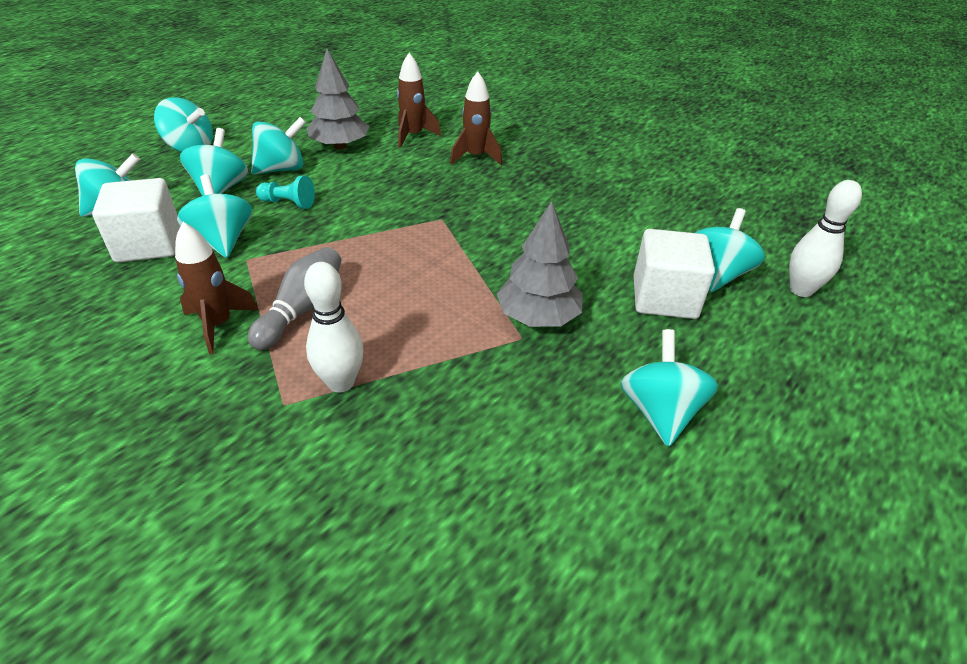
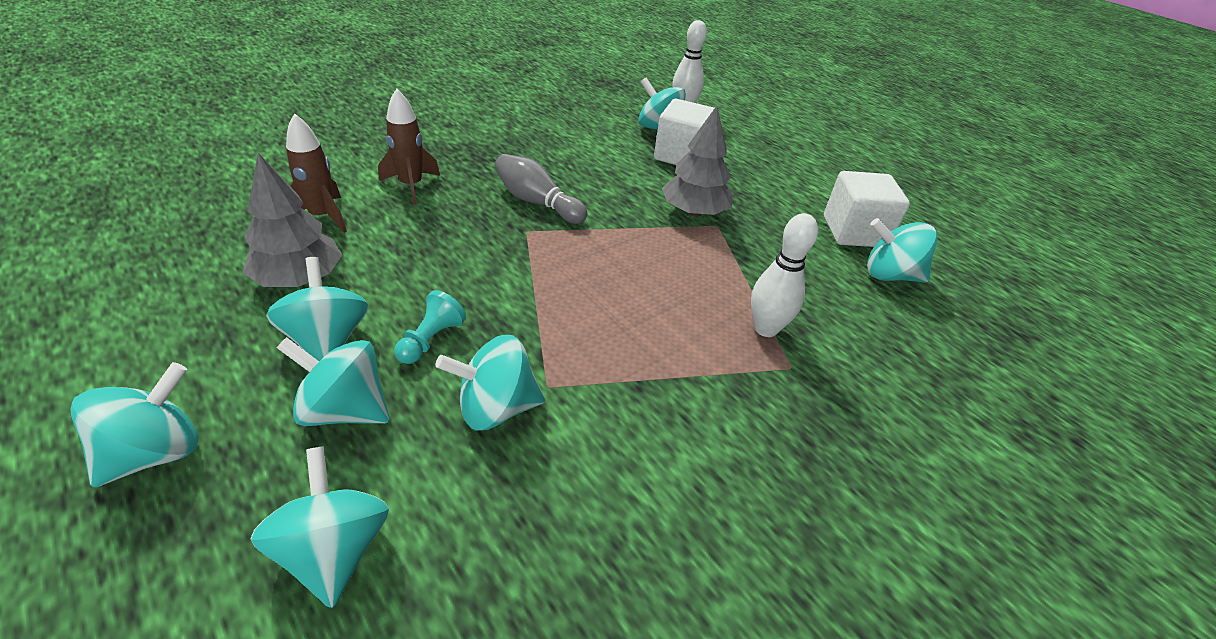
camera: 80 degrees left, 0 degrees up
(149, 244) = (470, 494): white cube -> white cube (854, 232)
(218, 325) = (672, 413): brown rocket -> none
(302, 309) = (658, 344): grey bowling pin -> grey bowling pin (537, 202)
(660, 412) = (795, 191): turquoise spinning top -> turquoise spinning top (890, 275)

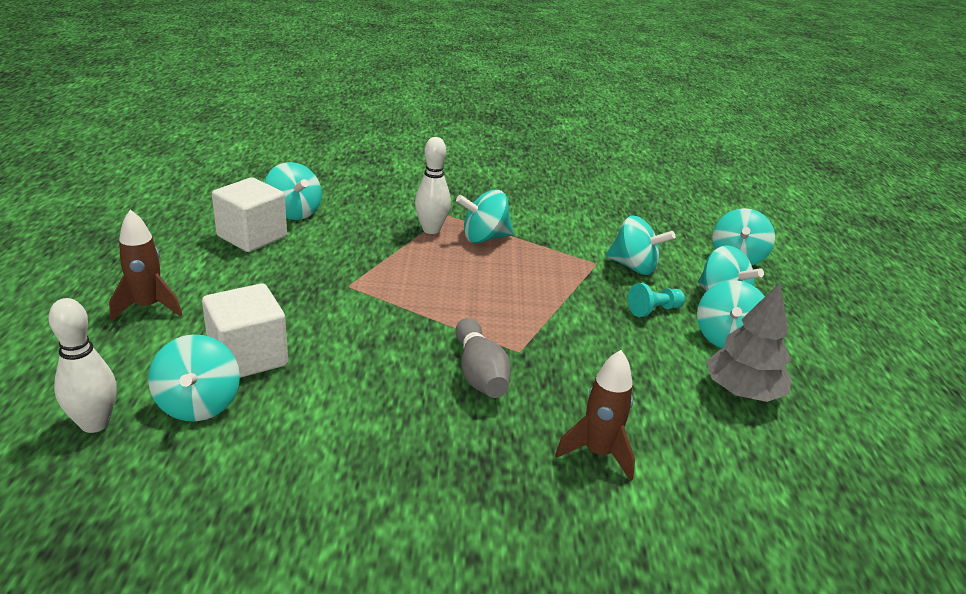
camera: 140 degrees left, 10 degrees down
(156, 452) = (831, 324): turquoise spinning top -> turquoise spinning top (484, 238)
(322, 217) = (712, 452): brown rocket -> brown rocket (148, 307)
(693, 212) = (348, 302): grey tree -> none

